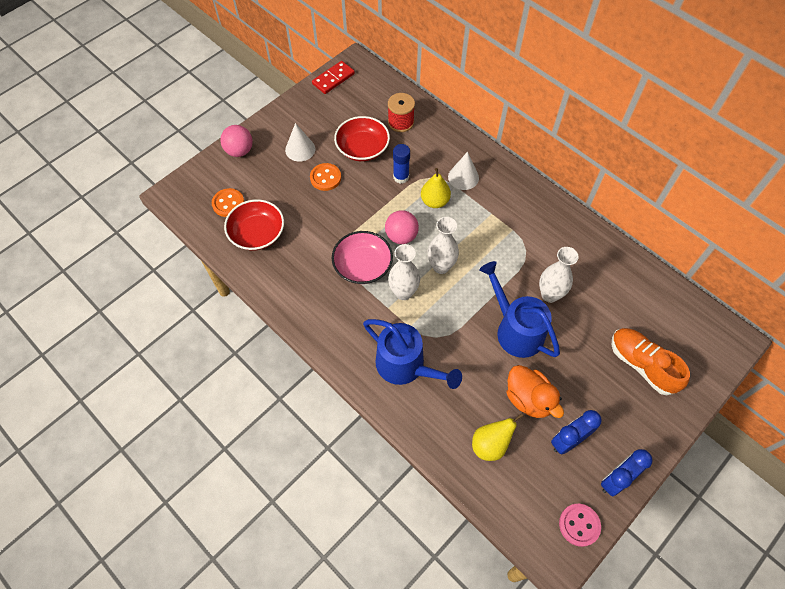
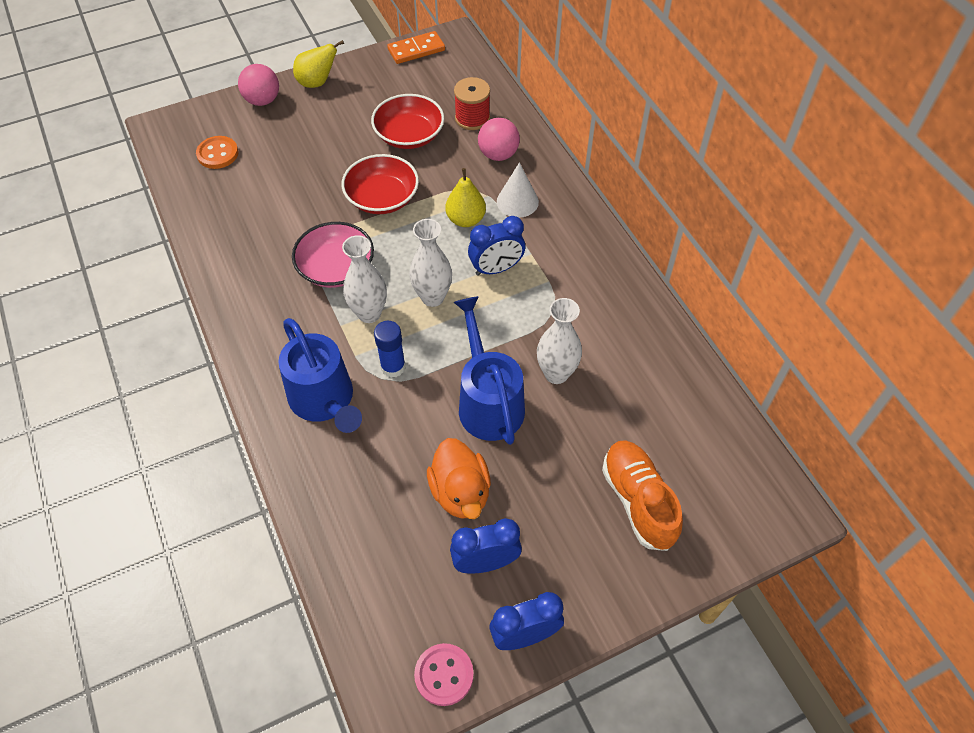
camera: 20 degrees right, 5 degrees down
(257, 233) = (232, 196): red bowl -> red bowl (382, 198)
(300, 149) = (334, 117): white cone -> none
(325, 178) = (346, 156): orange button -> none
(333, 79) = (416, 50): red domino -> orange domino
(401, 177) = (438, 180): blue glue stick -> blue glue stick (393, 367)
(401, 236) = (402, 248): pink ball -> pink ball (498, 154)
(473, 232) = (496, 269): none -> blue clock
(490, 445) = (380, 531): yellow pear -> yellow pear (317, 82)

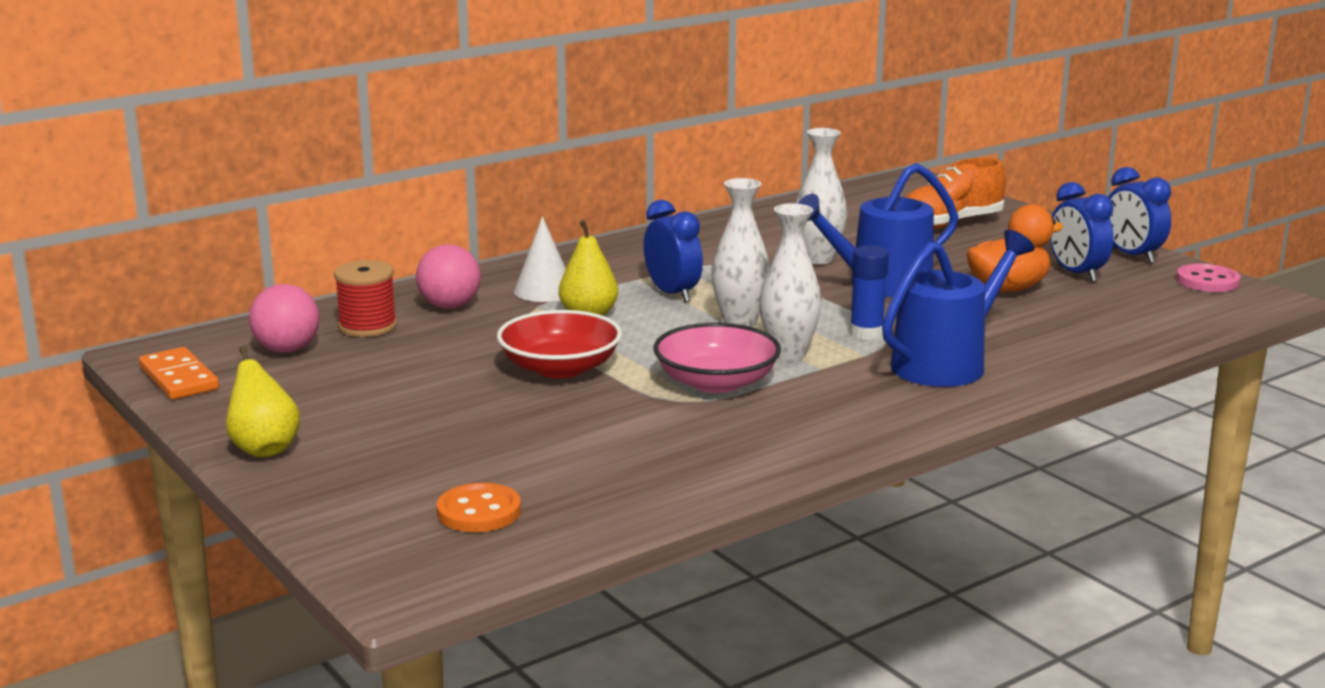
camera: 100 degrees left, 35 degrees down
(262, 100) = (316, 492): pink ball -> pink ball (287, 350)
(409, 135) = (411, 363): red bowl -> none

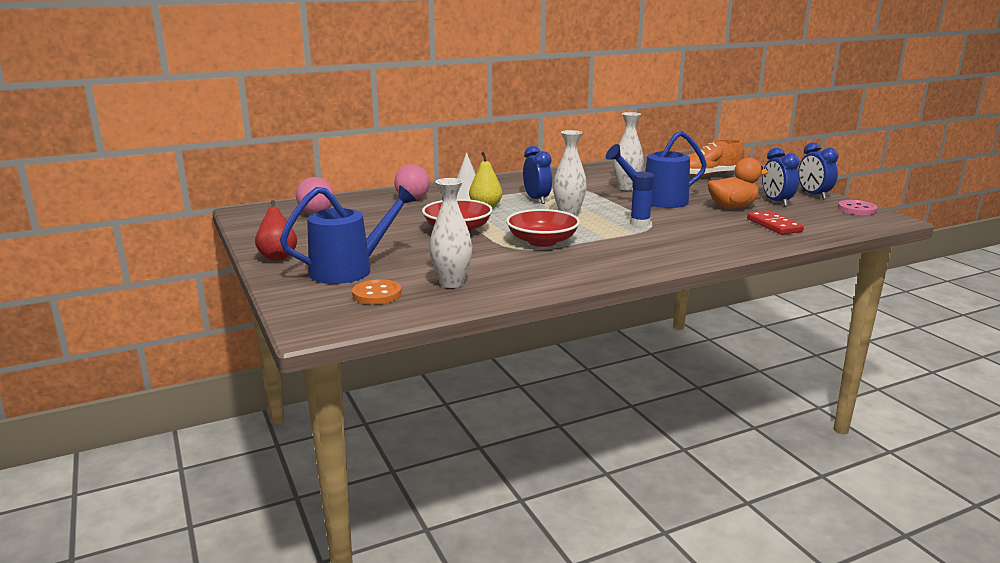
camera: 10 degrees right, 0 degrees up
(179, 378) = (253, 223): orange domino -> none
(264, 449) = (278, 257): yellow pear -> red pear
(367, 326) = (364, 205): red spool -> none
(716, 382) = (542, 241): pink bowl -> red bowl
(788, 354) = (590, 230): white vase -> white vase (451, 283)
(947, 363) = (682, 240): blue watering can -> blue watering can (349, 270)
(1085, 322) = (774, 225): none -> red domino

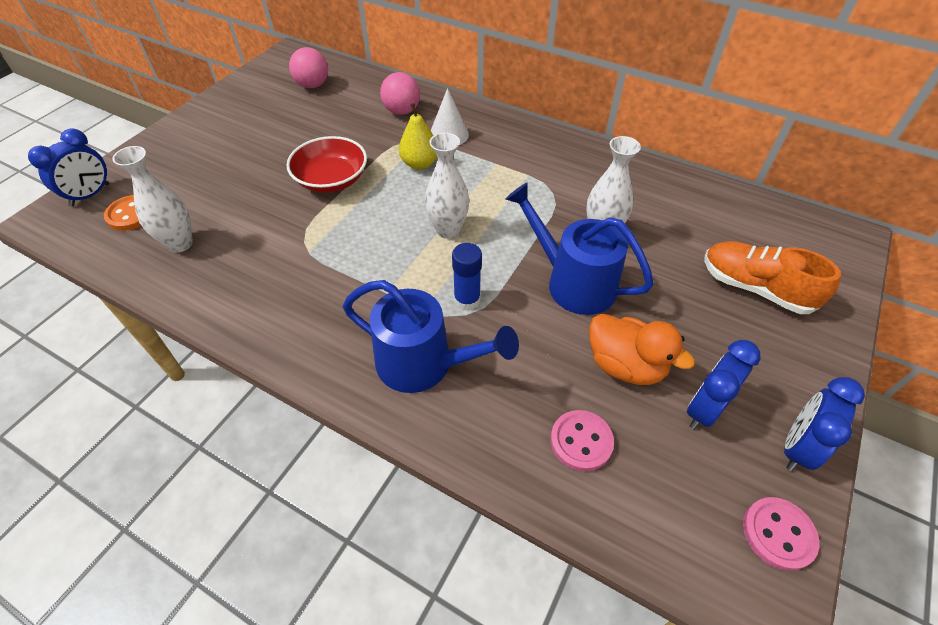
camera: 55 degrees right, 30 degrees up
(278, 257) = (190, 123): red pear -> none
(349, 270) = (181, 172): blue watering can -> blue watering can (424, 364)
(537, 199) = (479, 185): blue clock -> blue clock (90, 195)
(542, 241) = (338, 250): red bowl -> none
(774, 225) = (581, 441): red domino -> pink button

